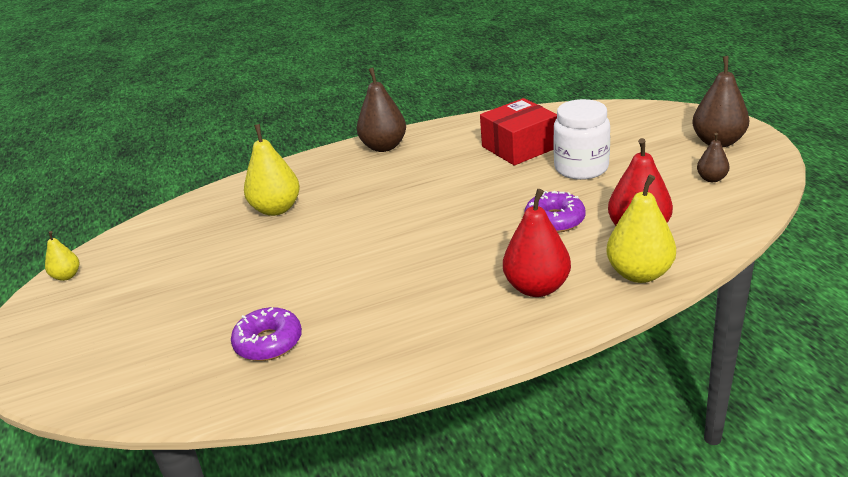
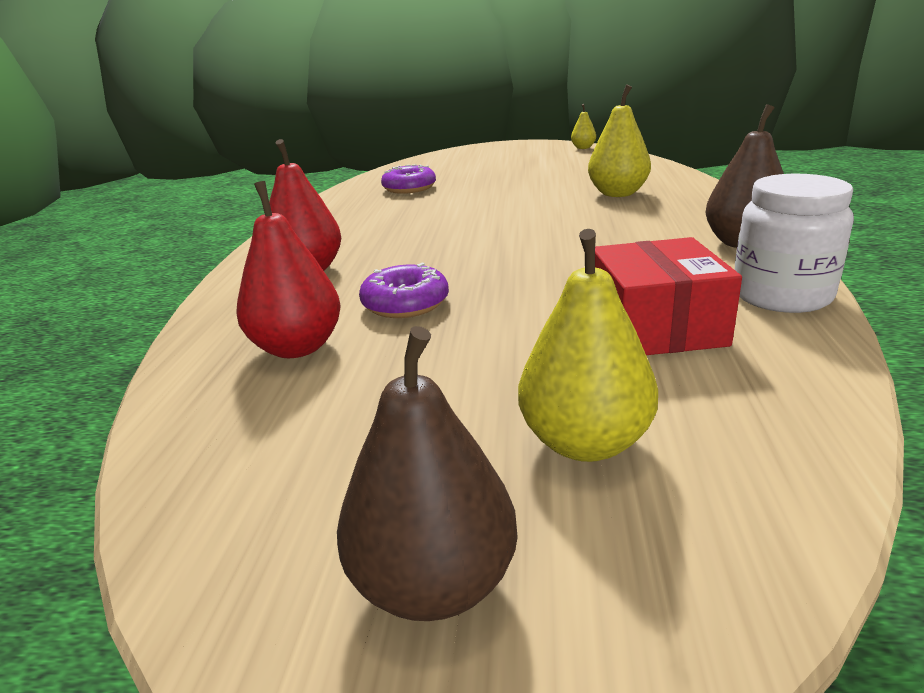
camera: 115 degrees right, 5 degrees down
(581, 168) = (519, 358): white jar -> white jar (781, 296)
(639, 274) = (231, 321): yellow pear -> yellow pear (585, 442)
(711, 179) = (311, 476): brown pear -> none

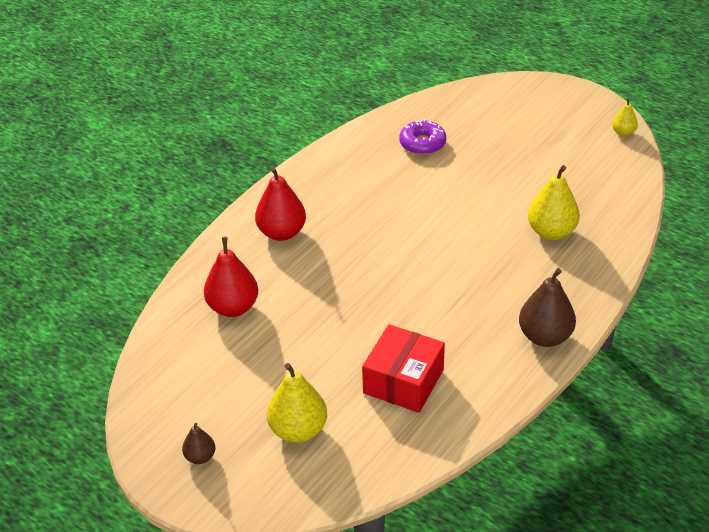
camera: 30 degrees right, 15 degrees up
(405, 304) = (306, 296): purple donut -> none
(434, 584) = (200, 457): brown pear -> brown pear, size x0.54
(781, 296) = (494, 393): white jar -> none

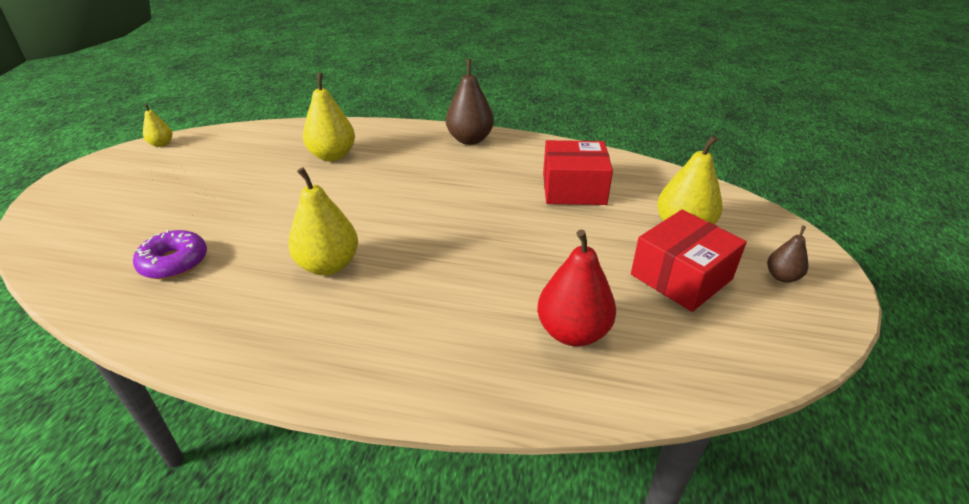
camera: 115 degrees left, 5 degrees down
(242, 392) = (681, 277): none -> red box
(281, 233) = (406, 337): red pear -> none
(376, 210) = (328, 265): none -> yellow pear

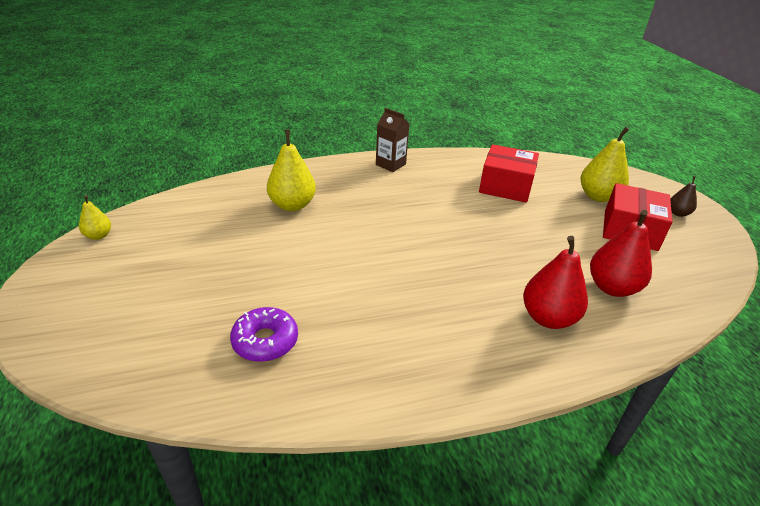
camera: 30 degrees left, 0 degrees up
(328, 265) = (402, 298): yellow pear -> none
(453, 336) = (548, 318): none -> red pear
(470, 140) = (390, 164): brown pear -> brown carton
(573, 188) = (506, 186): red box -> red box turned 45 degrees clockwise

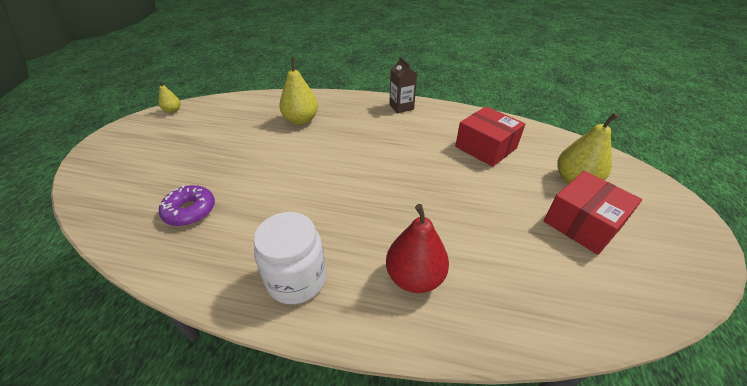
camera: 30 degrees right, 5 degrees up
(451, 360) = (297, 279): none -> white jar
(612, 287) = (508, 273): red pear -> none
(678, 213) = (660, 223): brown pear -> none

